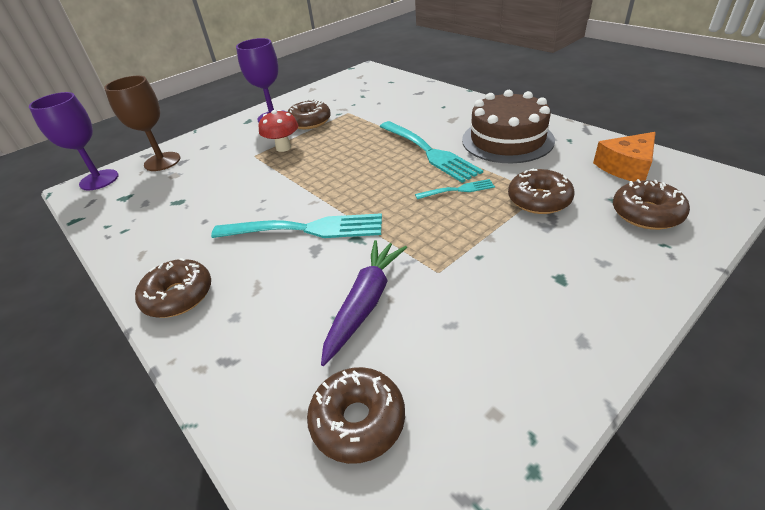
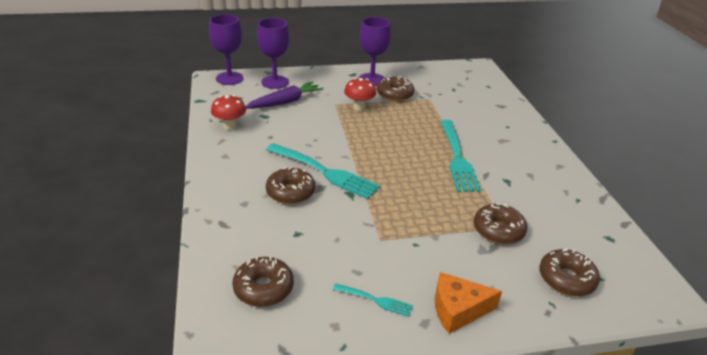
camera: 25 degrees right, 5 degrees down
(140, 232) = (230, 126): none -> red mushroom
(162, 161) = (275, 82): brown goblet -> purple goblet
(178, 296) = (224, 176): brown donut -> brown donut (290, 192)
(365, 303) = (320, 234): purple carrot -> purple carrot (285, 102)
(457, 190) = (448, 195): turquoise fork -> turquoise fork (374, 300)
(507, 140) = (527, 176): brown cake -> none
(626, 167) = (596, 241): orange cheese -> orange cheese (458, 310)

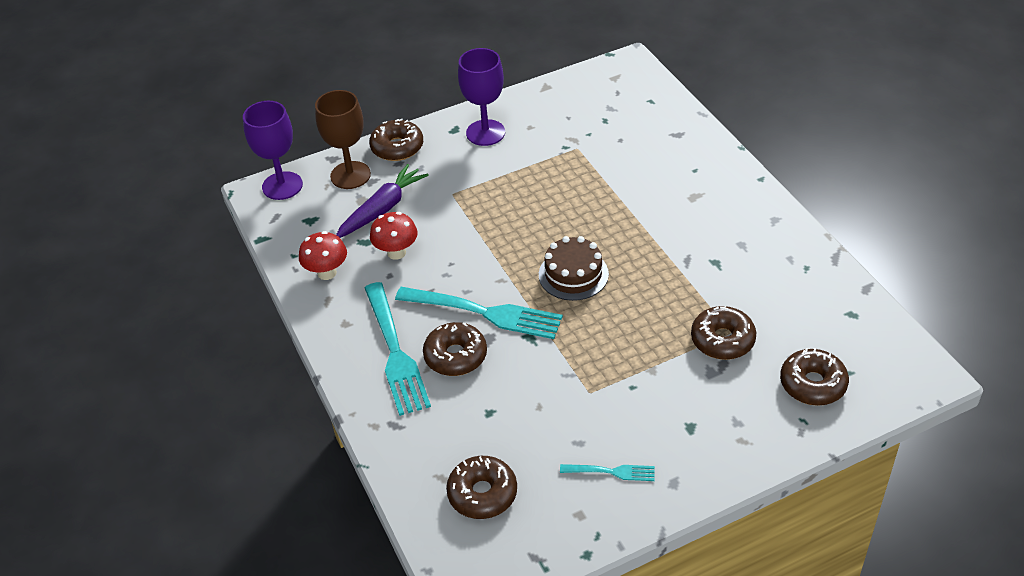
camera: 10 degrees left, 10 degrees up
(275, 82) = (350, 175): purple goblet -> brown goblet
(359, 107) = (487, 190): red mushroom -> red mushroom (396, 252)
(394, 94) = (527, 153): brown donut -> brown donut (397, 147)
(398, 164) = (573, 274): none -> brown cake
(457, 157) = (643, 242): turquoise fork -> turquoise fork (394, 351)
(458, 310) = (704, 457): orange cheese -> none

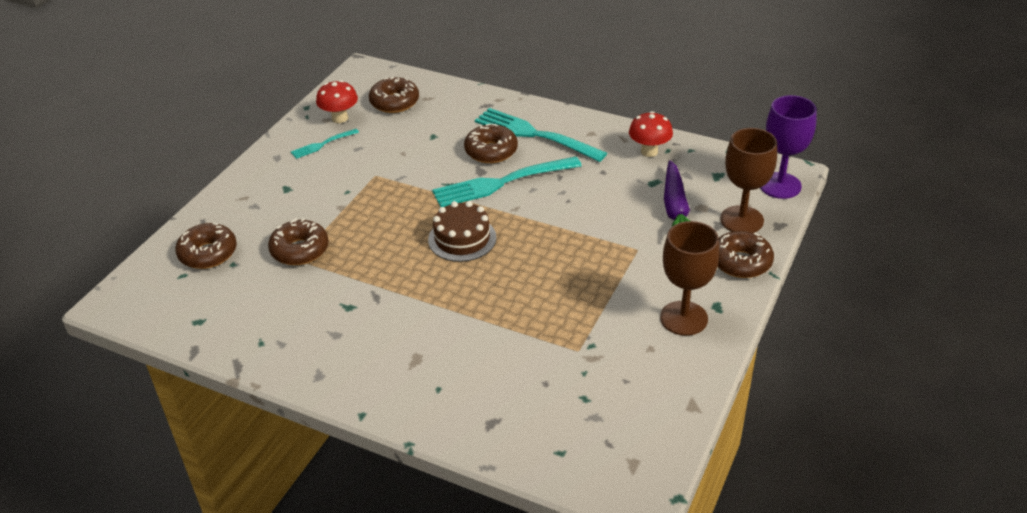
camera: 140 degrees right, 5 degrees down
(396, 252) = (619, 187): red mushroom -> red mushroom (340, 118)
(485, 133) = (684, 318): purple goblet -> brown goblet

